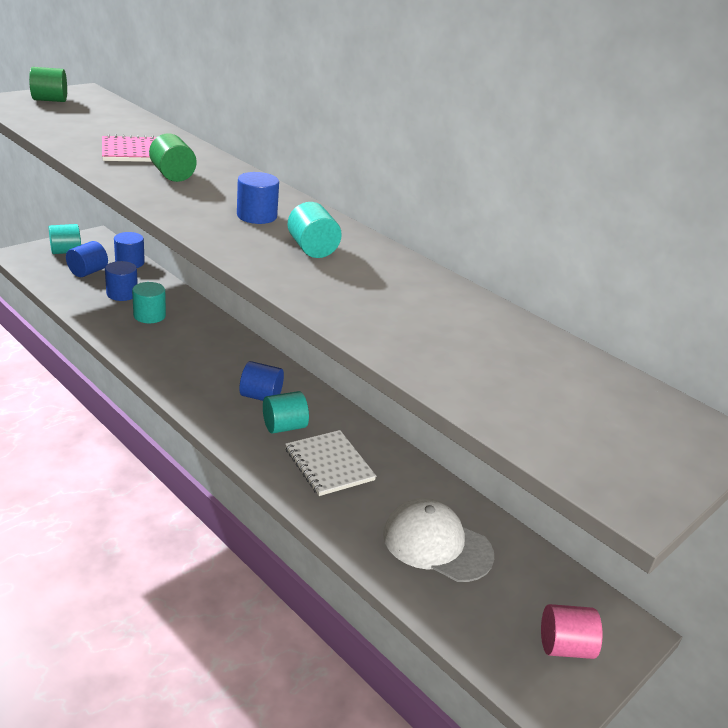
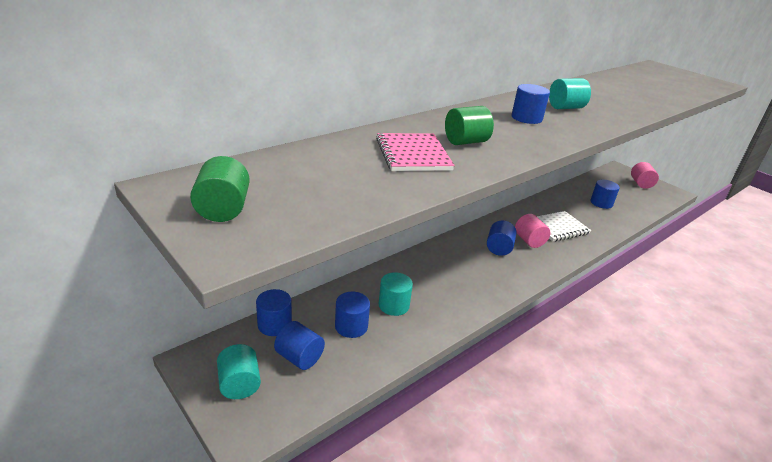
camera: 85 degrees left, 0 degrees up
(284, 426) = (529, 241): turquoise cylinder -> pink cylinder
(437, 544) = (601, 203): white cap -> blue cylinder

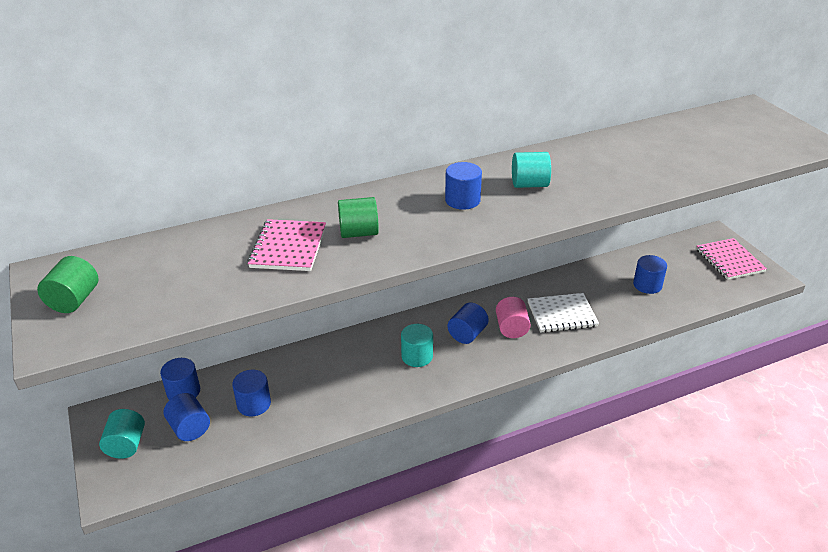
camera: 20 degrees right, 5 degrees up
(393, 305) = (308, 387): turquoise cylinder -> turquoise cylinder (417, 356)
(641, 184) = (729, 260): pink cylinder -> pink notebook

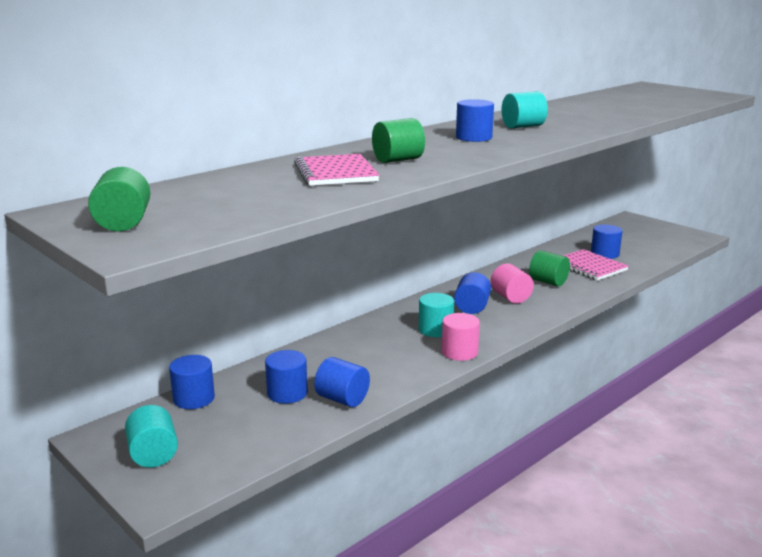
camera: 20 degrees left, 15 degrees down
(189, 428) = (225, 426): blue cylinder -> blue cylinder (342, 399)
(419, 390) = (459, 352): none -> pink cylinder
(562, 314) = (548, 282): white notebook -> green cylinder
(729, 260) = (657, 231): pink notebook -> pink notebook (589, 267)

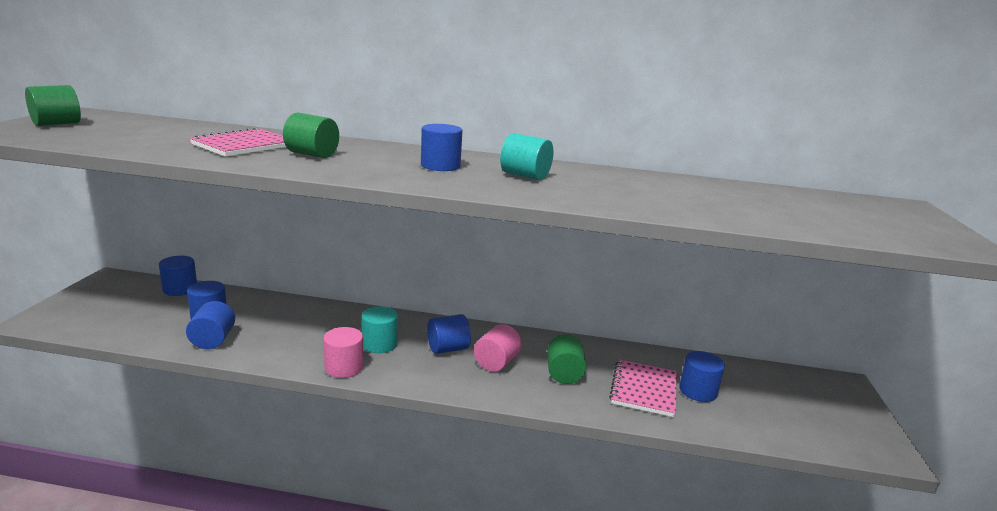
camera: 50 degrees right, 0 degrees up
(153, 454) = (93, 301): turquoise cylinder -> none

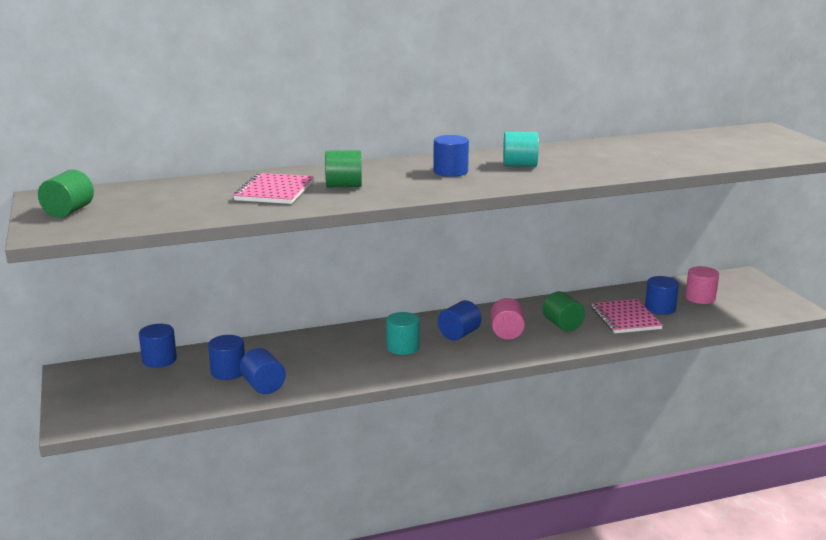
camera: 25 degrees left, 0 degrees up
(344, 367) = (400, 371): pink cylinder -> pink cylinder (700, 298)

